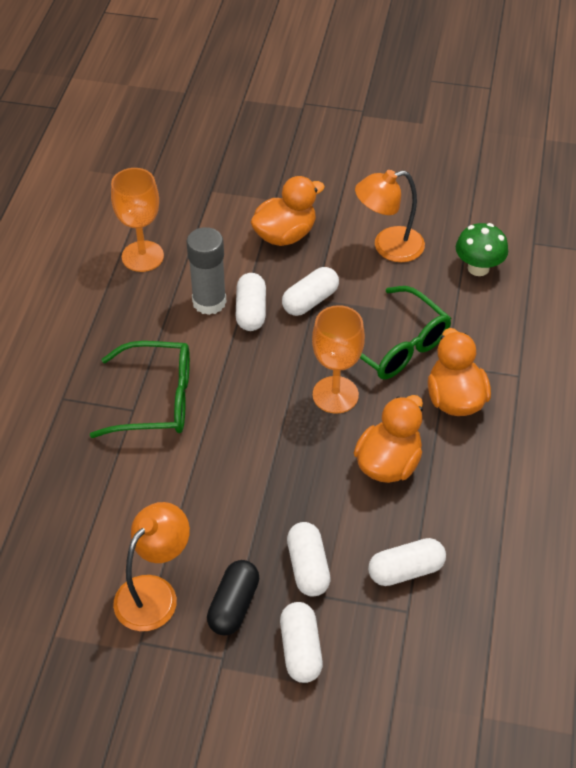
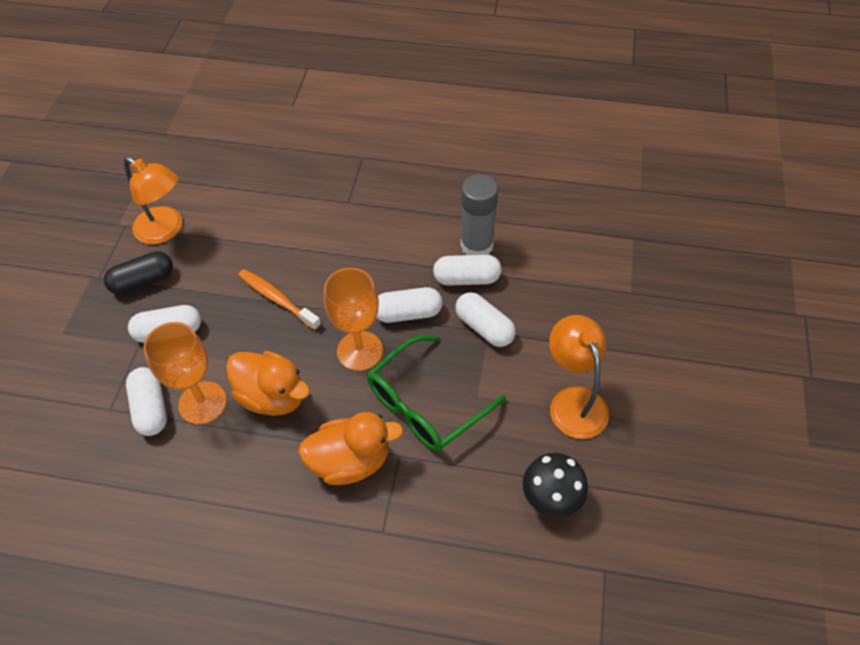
camera: 90 degrees right, 5 degrees up
(142, 256) = (531, 193): orange goblet -> orange goblet (202, 403)
(156, 400) = (358, 216): green glasses -> none
(233, 605) = (143, 281): black capsule -> black capsule turned 45 degrees counterclockwise
(267, 468) = (277, 299): none -> orange toothbrush
(285, 235) = (578, 303): orange duck -> none
(300, 650) = (92, 328): white capsule -> white capsule (408, 313)
(478, 268) = (551, 498): green mushroom -> black mushroom

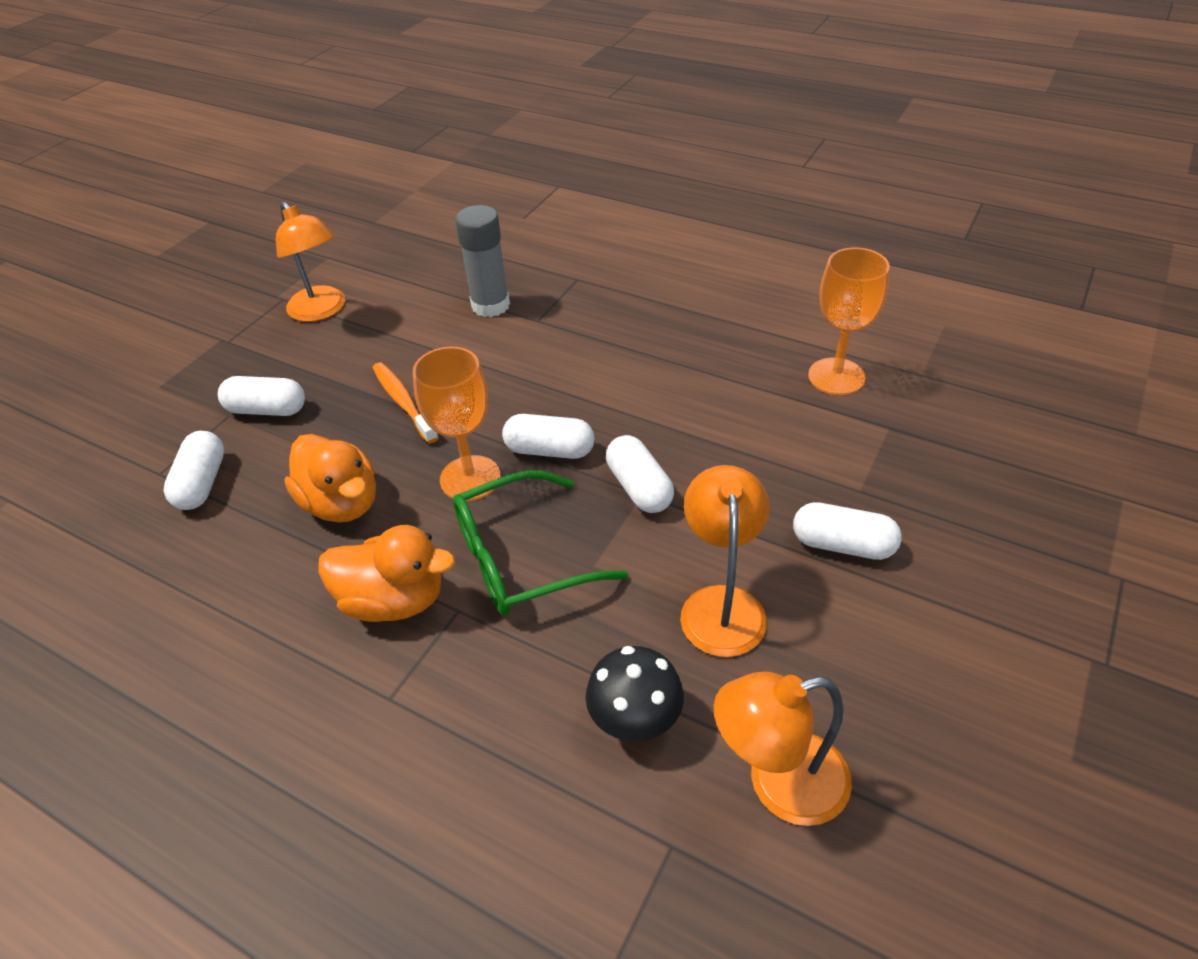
camera: 20 degrees right, 10 degrees down
(143, 281) = (270, 354): black capsule -> none
(202, 403) = (260, 491): orange goblet -> orange goblet (836, 376)
(466, 279) = (642, 428): white capsule -> white capsule (843, 545)
(476, 246) = (672, 395): grey glue stick -> grey glue stick (490, 305)
(652, 511) = (778, 783): none -> orange lamp

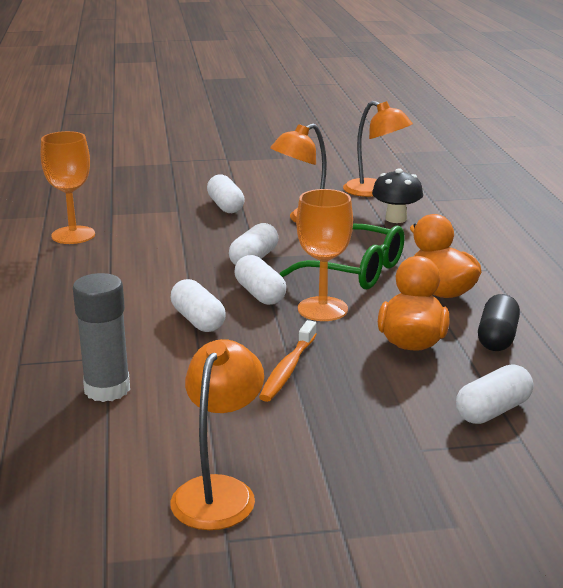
camera: 130 degrees left, 20 degrees down
(267, 410) = (386, 431): white capsule -> white capsule (198, 320)
(268, 574) = (497, 337): none -> black capsule

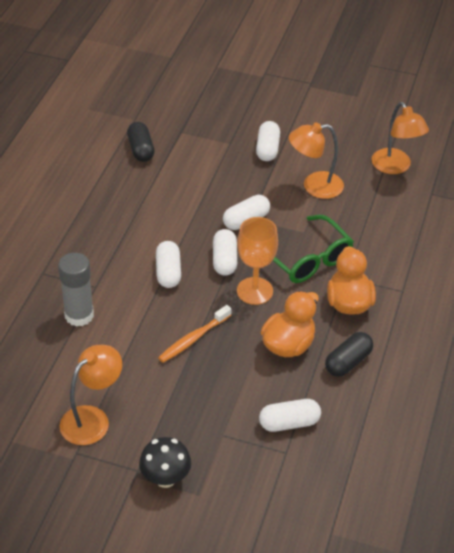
camera: 25 degrees right, 20 degrees up
(73, 235) = (140, 150): orange goblet -> black capsule
(396, 219) = (383, 208): black mushroom -> black mushroom (165, 478)

